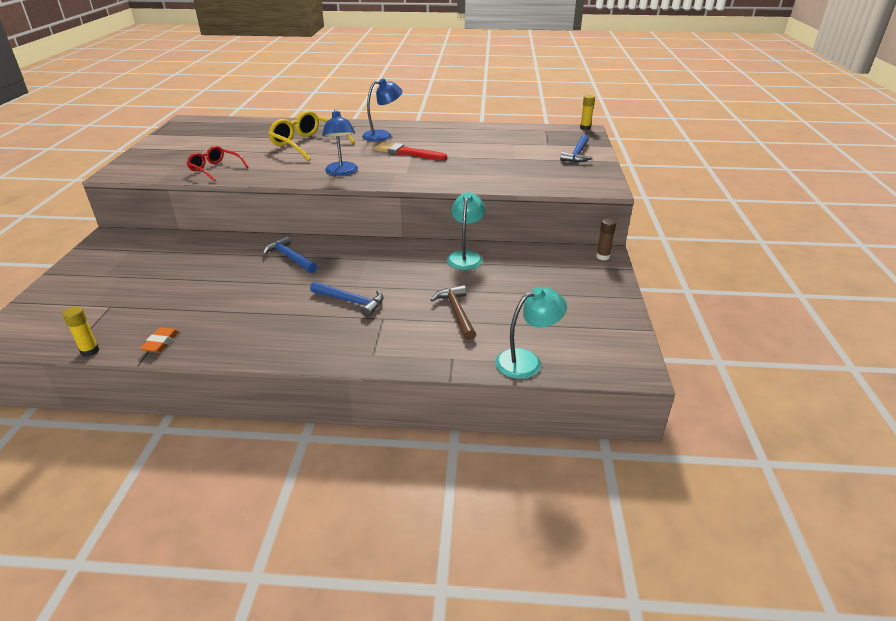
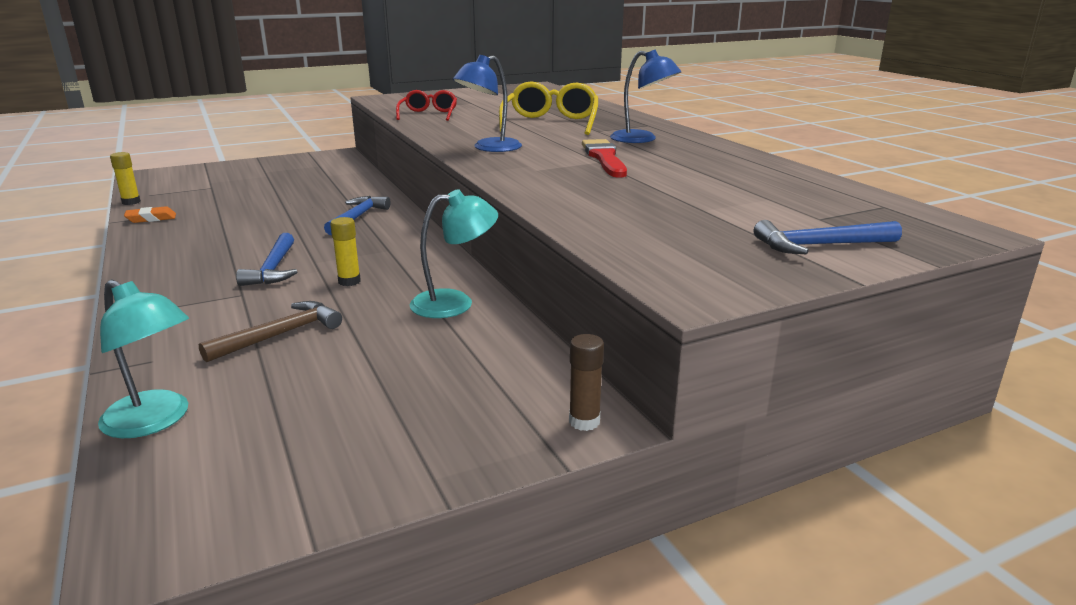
camera: 60 degrees right, 10 degrees down
(585, 128) = (978, 230): yellow glue stick -> yellow glue stick (349, 281)

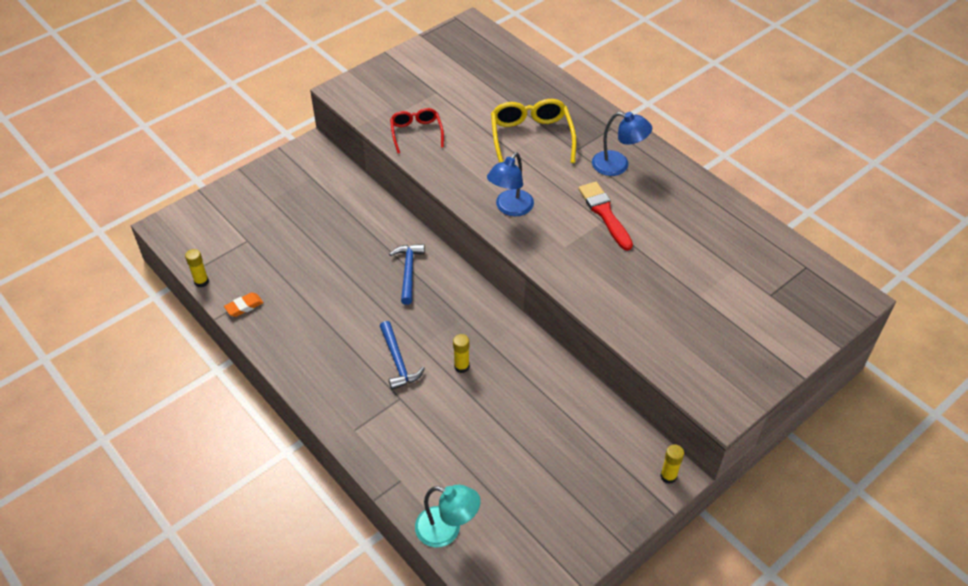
camera: 15 degrees left, 25 degrees up
(280, 335) = (458, 437): brown hammer -> none
(455, 303) = (545, 378): turquoise lamp -> none
(584, 421) = (668, 476): brown glue stick -> yellow glue stick
(820, 245) = (776, 335): blue hammer -> none

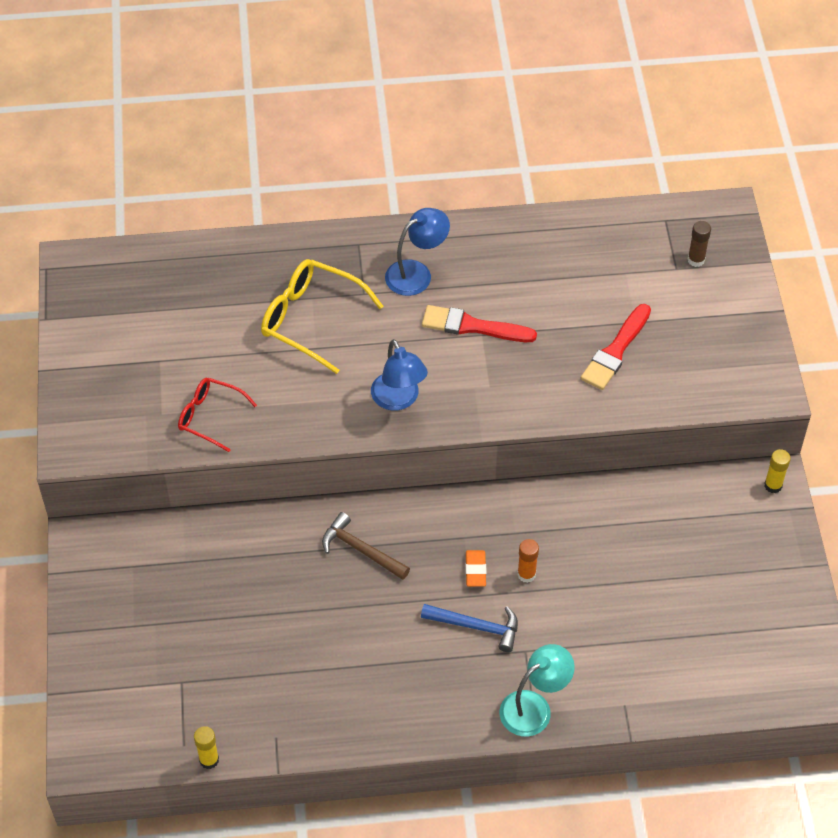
camera: 55 degrees left, 5 degrees up
(244, 306) = (283, 734): orange eraser -> orange eraser (475, 570)
(408, 271) = (361, 550): blue hammer -> brown hammer
(447, 530) = (707, 696): turquoise lamp -> turquoise lamp (534, 707)
(461, 367) = (526, 574): yellow glue stick -> orange glue stick
(662, 298) = (615, 351): none -> red brush
(791, 302) = (696, 260): none -> brown glue stick

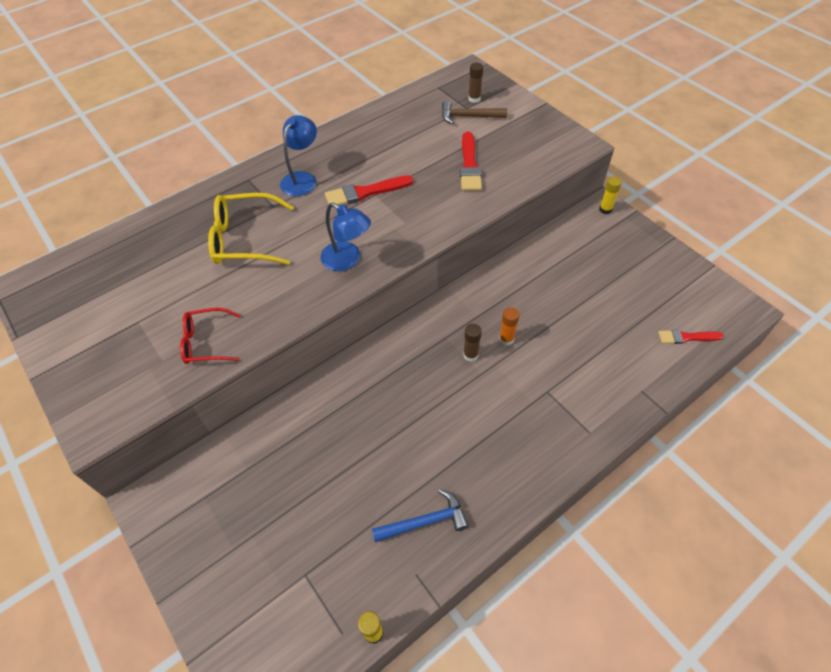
camera: 30 degrees left, 0 degrees up
(361, 550) = (380, 385): brown hammer -> brown hammer (468, 116)
(475, 570) = (470, 355): orange eraser -> brown glue stick
(476, 626) = (501, 393): blue hammer -> blue hammer (425, 521)
(534, 707) = (586, 428): turquoise lamp -> none
(726, 681) = (686, 337): none -> red brush

